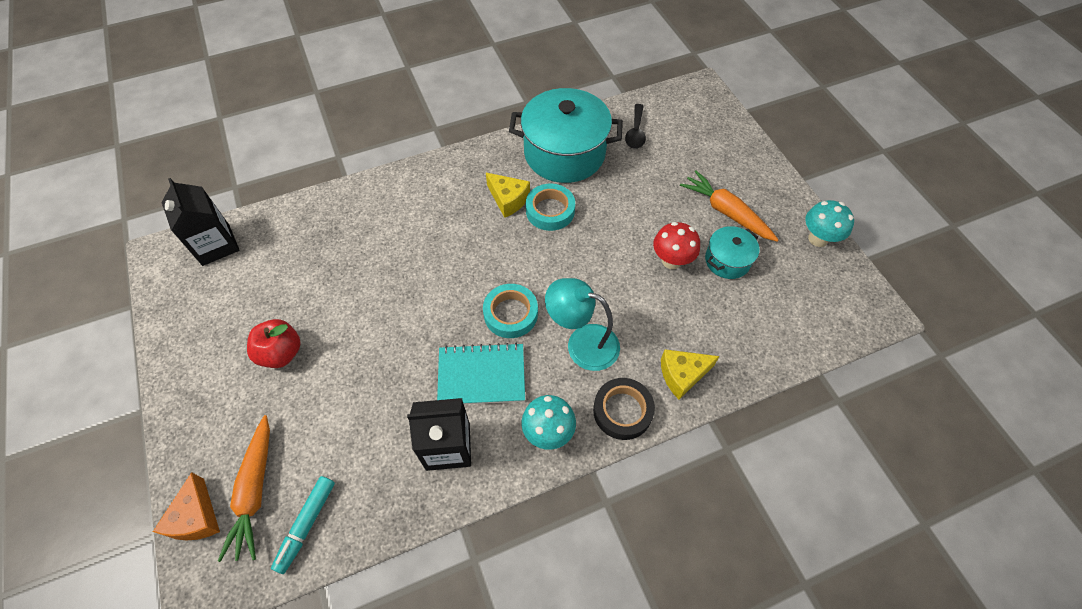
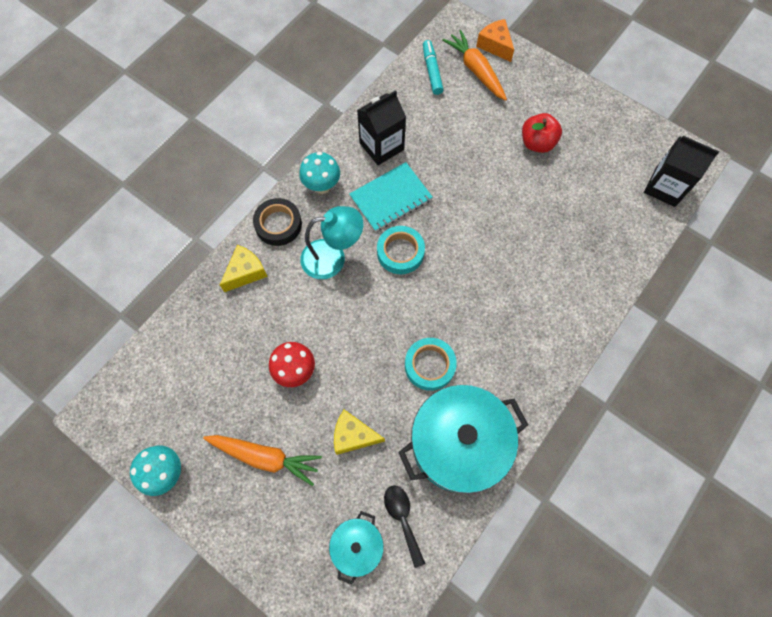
camera: 150 degrees right, 10 degrees up
(508, 199) = (474, 356): yellow cheese -> yellow cheese (353, 436)
(727, 260) = (245, 398): turquoise pot -> turquoise pot (357, 546)

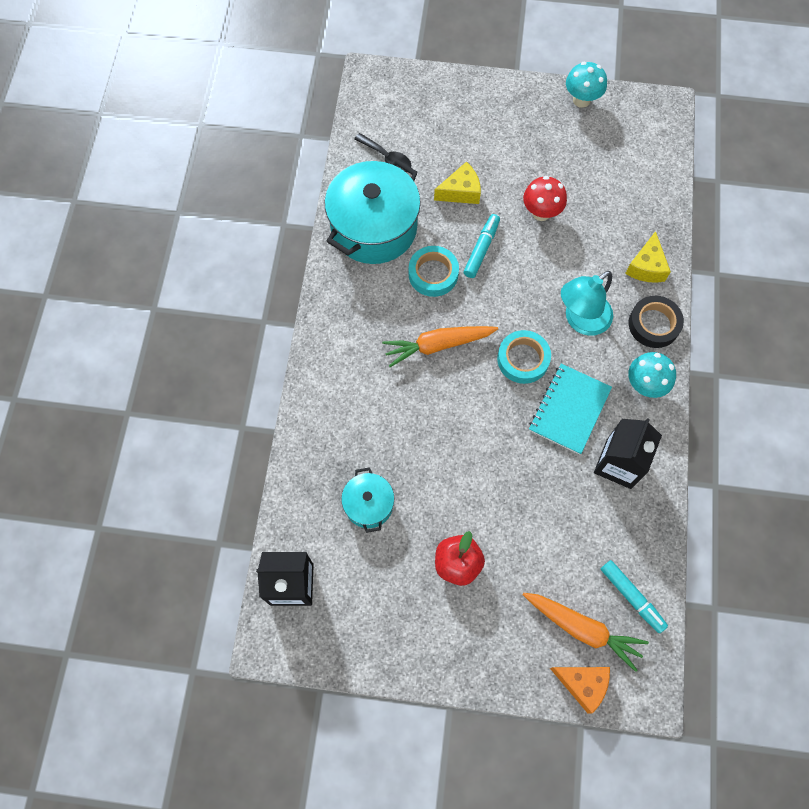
camera: 150 degrees right, 0 degrees up
(265, 457) = (517, 144): orange carrot -> orange carrot (438, 345)
(357, 546) = (409, 126): turquoise pot -> turquoise pot (368, 504)
(372, 365) = (481, 249): none -> turquoise marker

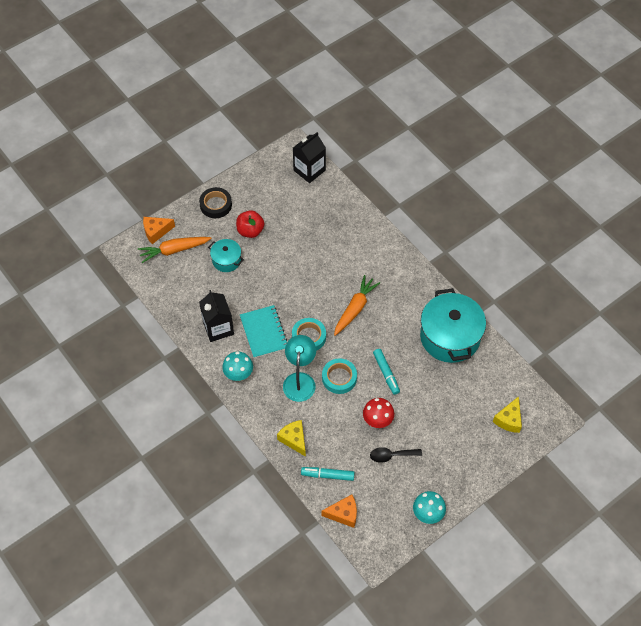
camera: 135 degrees right, 10 degrees down
(368, 504) = (311, 221): turquoise pot -> turquoise pot (226, 260)
(387, 158) = (488, 379): black spoon -> black spoon (391, 455)
(433, 274) = (395, 340): turquoise tape -> turquoise tape (339, 378)
(461, 191) = (430, 395): yellow cheese -> yellow cheese (509, 419)
(632, 597) = (163, 278): turquoise marker -> turquoise marker (327, 475)
(654, 324) = (262, 410): black tape -> black tape (216, 205)
(662, 162) = (343, 514): none -> orange cheese

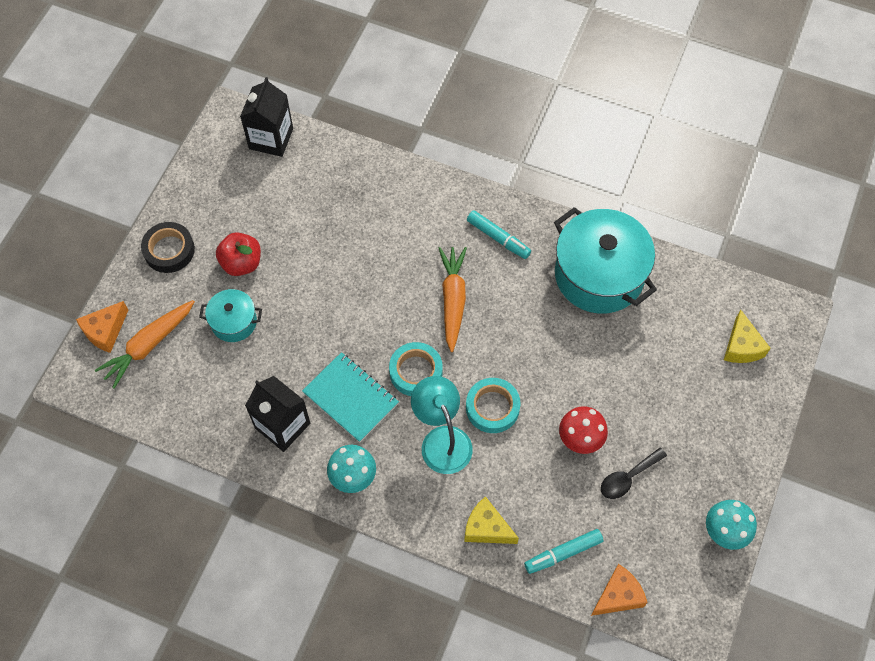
camera: 30 degrees left, 5 degrees up
(386, 373) = (549, 368): turquoise marker -> turquoise marker (498, 238)

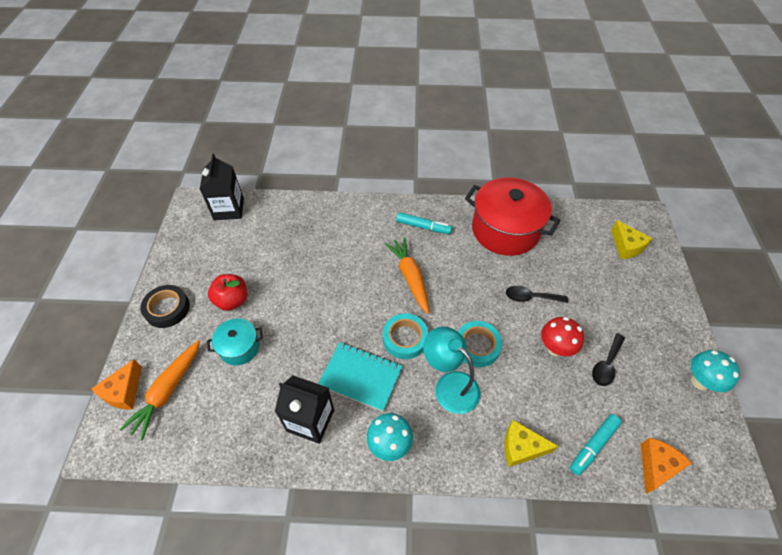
camera: 20 degrees left, 10 degrees down
(583, 372) = (530, 297): none -> black spoon
(599, 275) = (505, 230): turquoise pot -> red pot

